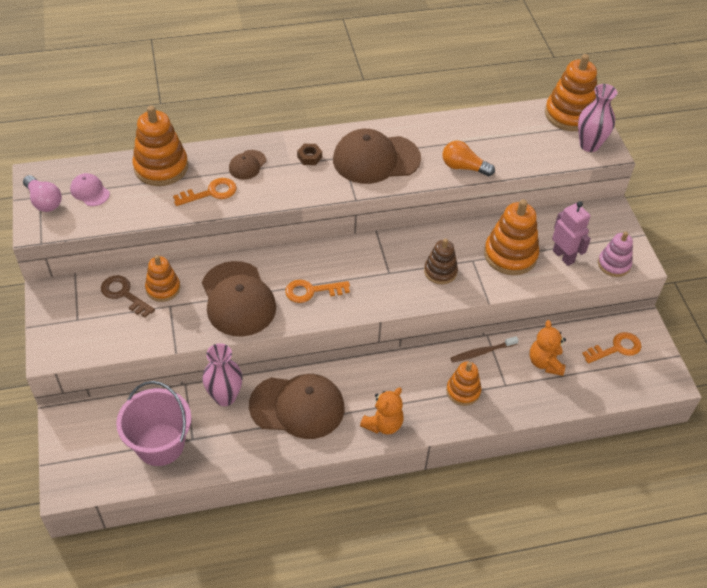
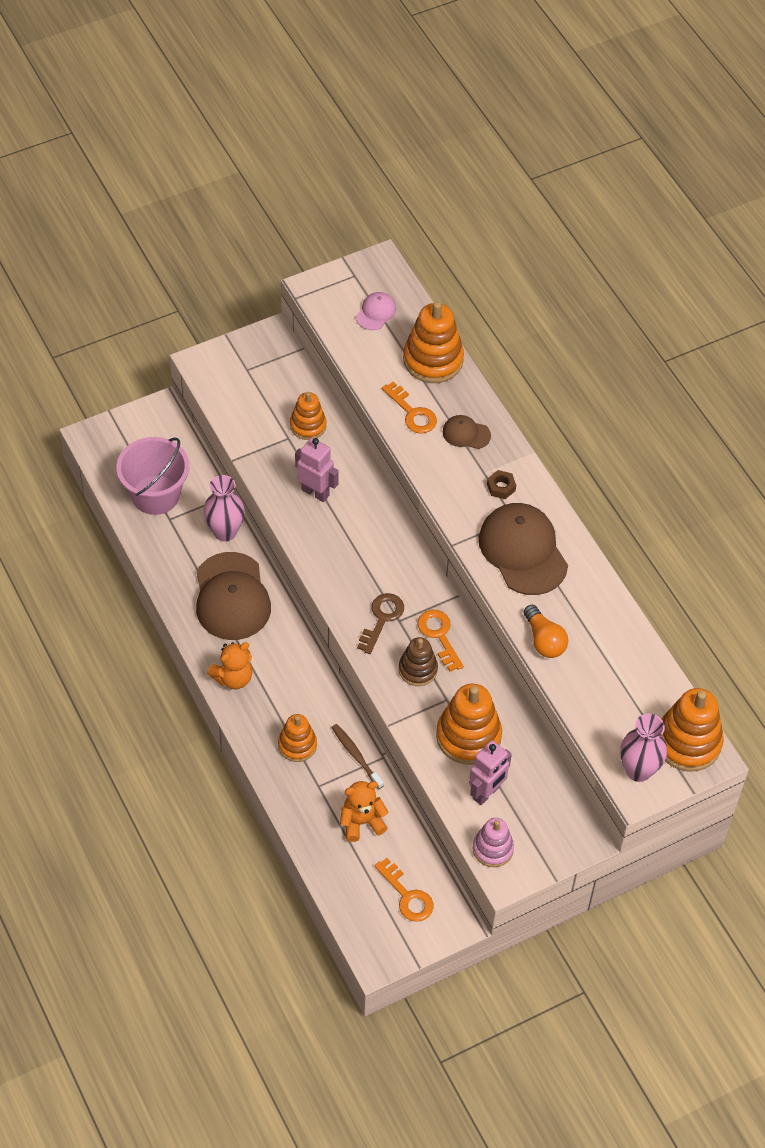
camera: 75 degrees right, 5 degrees up
(44, 201) = (349, 281): pink light bulb -> none
(124, 294) = (289, 396): brown key -> brown key (382, 619)
(238, 299) = (315, 492): brown cap -> pink robot
(311, 291) = (348, 554): orange key -> orange key (439, 636)
(383, 424) = (233, 678): orange teddy bear -> orange teddy bear turned 60 degrees counterclockwise
(463, 167) = (544, 640): orange light bulb -> orange light bulb turned 150 degrees clockwise

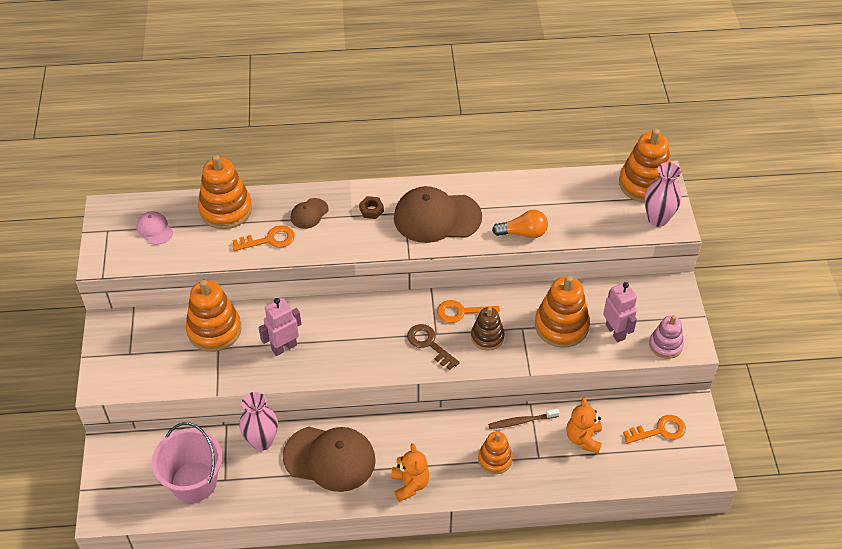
camera: 65 degrees left, 5 degrees down
(308, 425) = (214, 330): orange stacking toy -> orange stacking toy, size x1.64

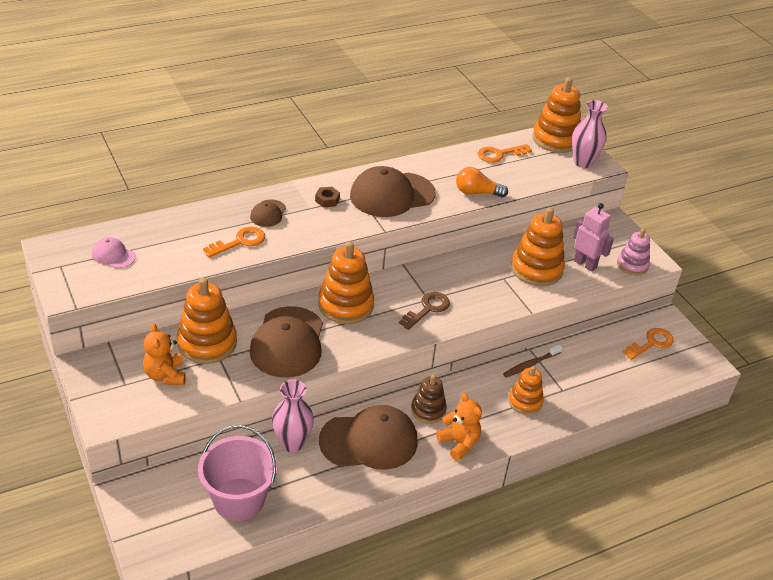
camera: 25 degrees left, 10 degrees down
(226, 209) = (181, 225): orange stacking toy -> orange stacking toy (345, 305)
(284, 347) = (288, 342): pink robot -> brown cap
(429, 344) = (427, 309): brown key -> brown key turned 105 degrees clockwise
(462, 312) = (443, 277): orange key -> orange key (499, 154)
(487, 337) = (477, 292): brown stacking toy -> brown stacking toy (428, 410)
(523, 233) = (476, 193): orange light bulb -> orange light bulb turned 150 degrees counterclockwise
(583, 438) = (592, 365): orange teddy bear -> orange teddy bear (165, 375)

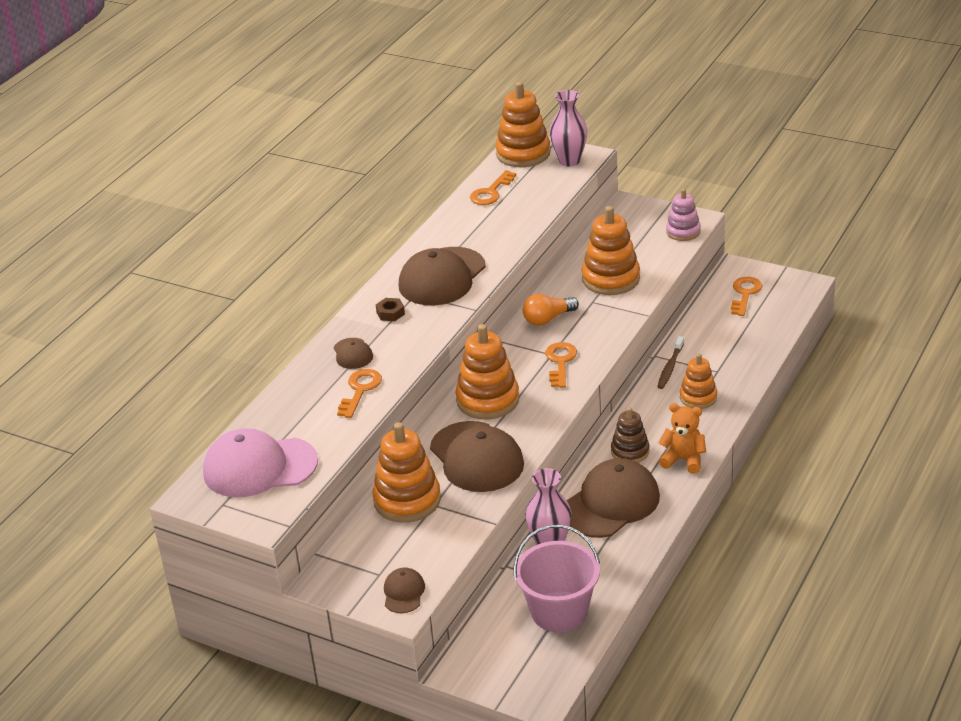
camera: 30 degrees left, 5 degrees down
(113, 255) = (259, 467): pink cap -> pink cap, size x2.10
(122, 409) = (403, 593): none -> brown cap
(165, 375) = (405, 546): orange teddy bear -> none
(427, 309) = (560, 362): brown key -> orange key
(476, 193) = (512, 235): orange light bulb -> orange light bulb (548, 319)
(585, 264) = (645, 252): pink robot -> none

